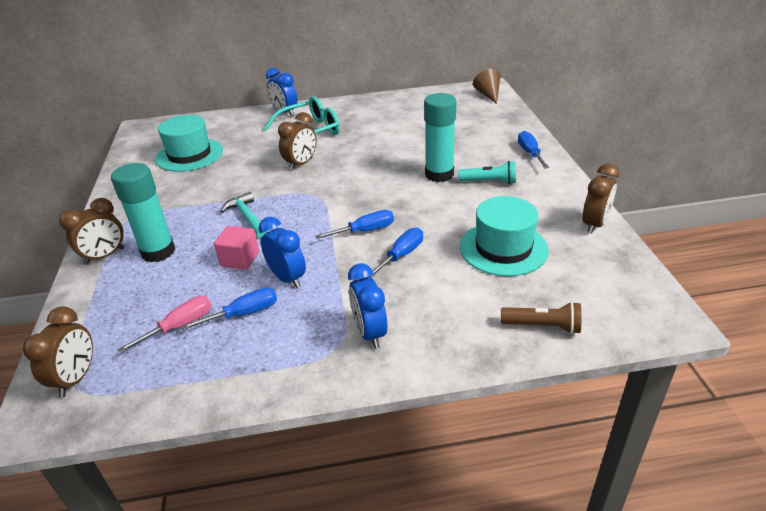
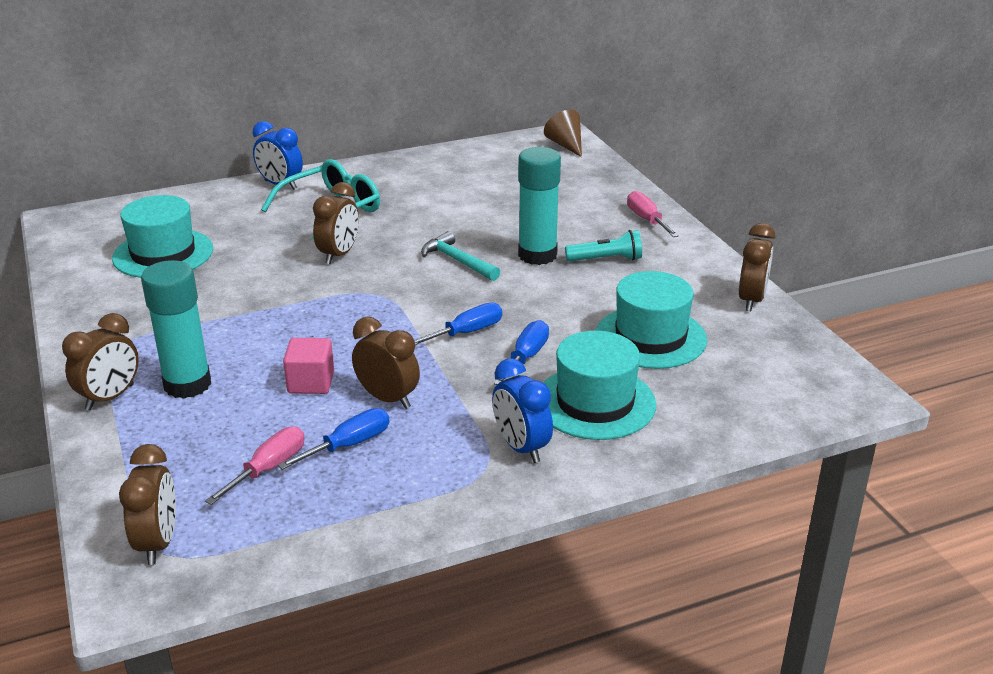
camera: 15 degrees left, 5 degrees down
(247, 217) = (294, 330): turquoise hammer -> turquoise hammer (457, 261)
(287, 278) = (388, 398): blue clock -> brown clock
(441, 300) = (595, 402): none -> turquoise hat
(530, 153) = (647, 220): blue screwdriver -> pink screwdriver
(542, 326) = (724, 417): brown flashlight -> none

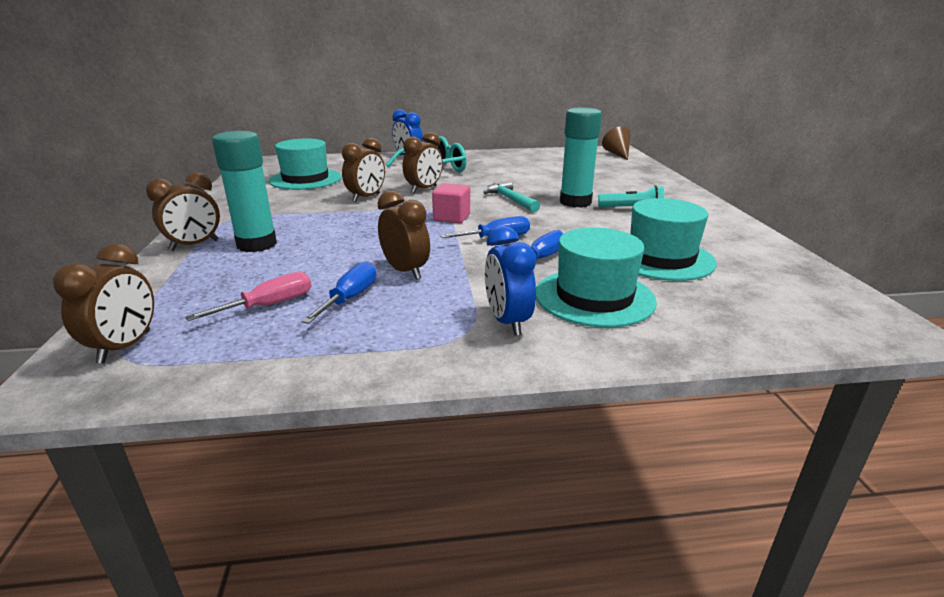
camera: 15 degrees right, 5 degrees down
(311, 383) = (350, 254): pink cube -> pink cube (451, 217)
(349, 445) = (350, 298): blue screwdriver -> blue screwdriver turned 45 degrees counterclockwise
(647, 220) = (672, 192): pink screwdriver -> none
(751, 300) = (763, 244): brown clock -> brown clock (366, 198)

